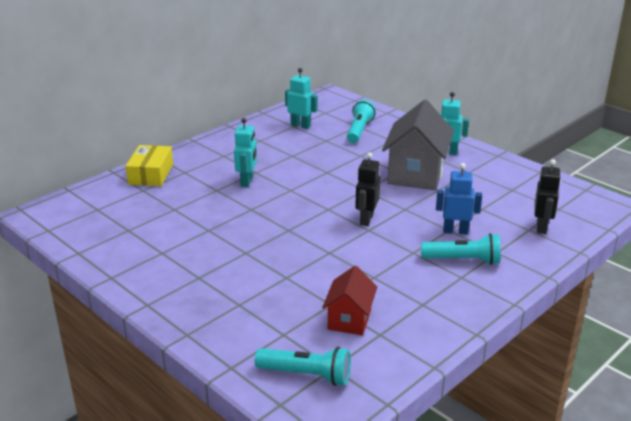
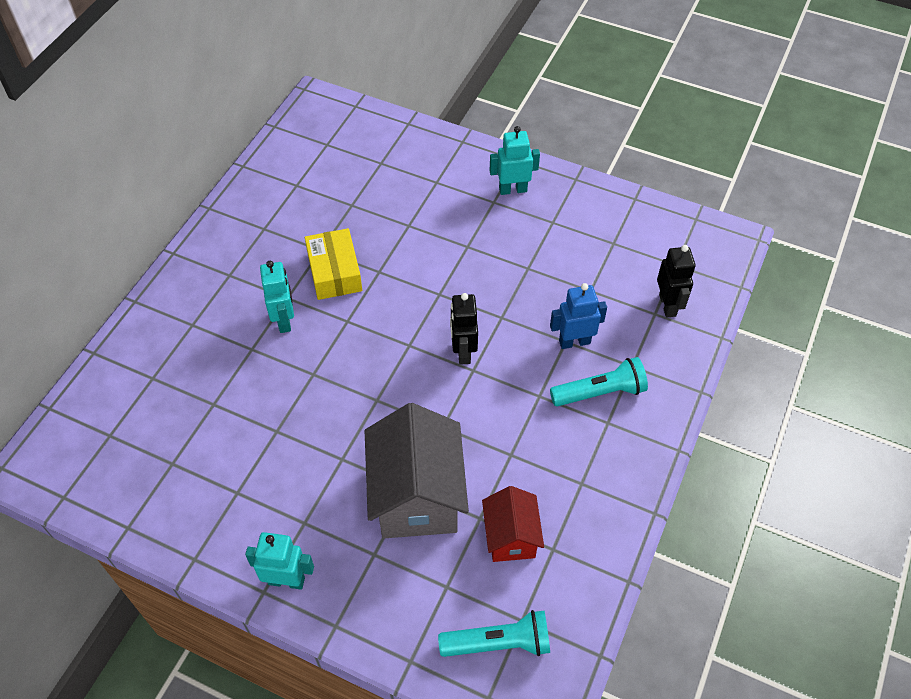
camera: 20 degrees left, 25 degrees up
(151, 174) = (148, 342): yellow box -> yellow box (334, 272)
(300, 125) = (305, 182): turquoise robot -> turquoise robot (286, 580)
(359, 130) = (387, 172): turquoise flashlight -> none
(416, 174) = (491, 244): grey house -> grey house (417, 496)

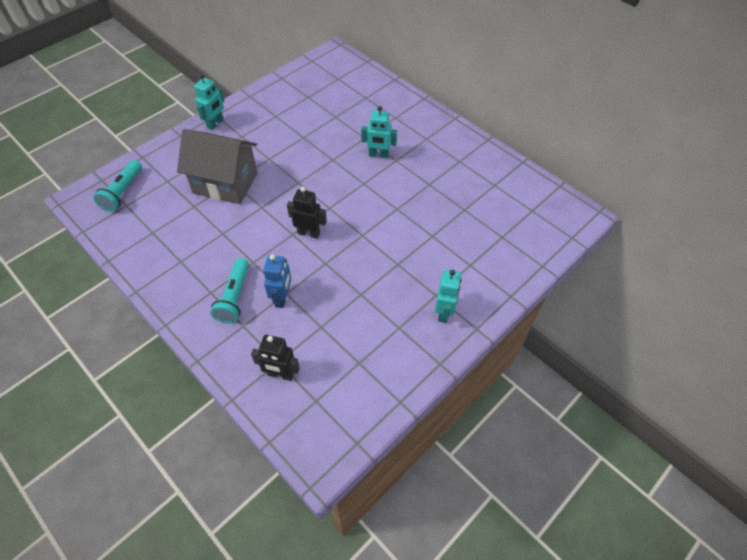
camera: 110 degrees right, 0 degrees up
(334, 272) = (406, 186): yellow box -> none
(511, 537) = (173, 216): red house -> none

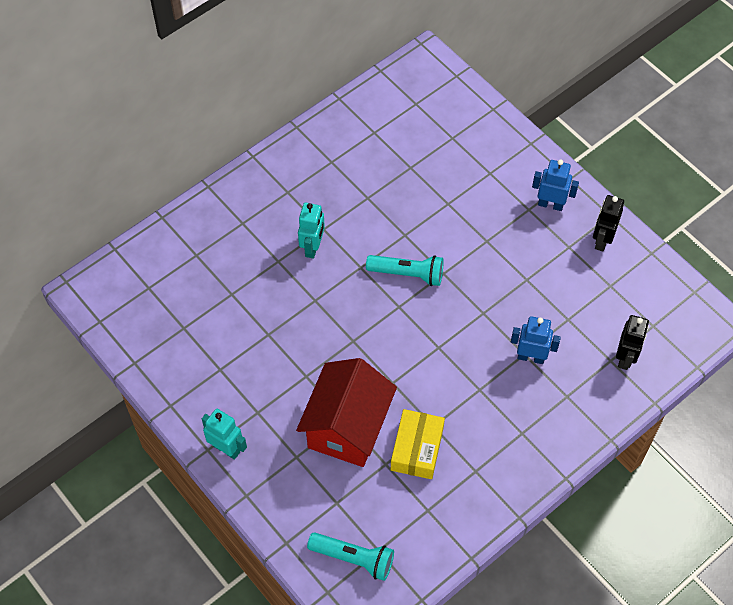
camera: 85 degrees left, 5 degrees up
(204, 224) = (417, 449): none -> yellow box
(225, 183) = (347, 427): grey house -> red house
(234, 297) = (529, 407): turquoise flashlight -> turquoise flashlight (408, 274)
(309, 233) = (438, 329): black robot -> black robot (602, 240)
(444, 312) = (550, 204): turquoise robot -> blue robot

